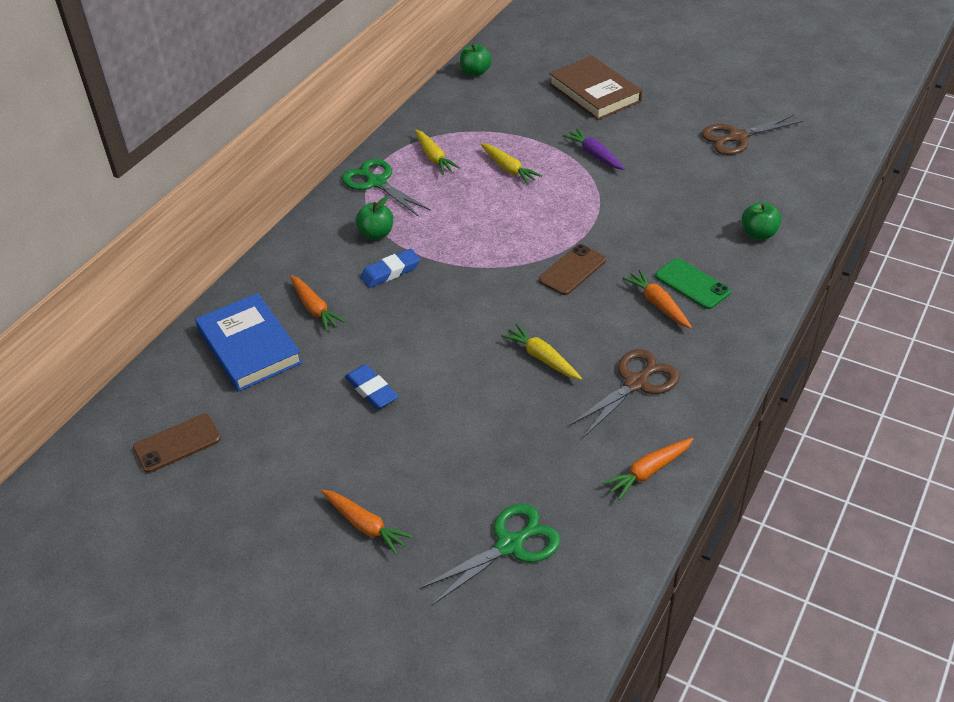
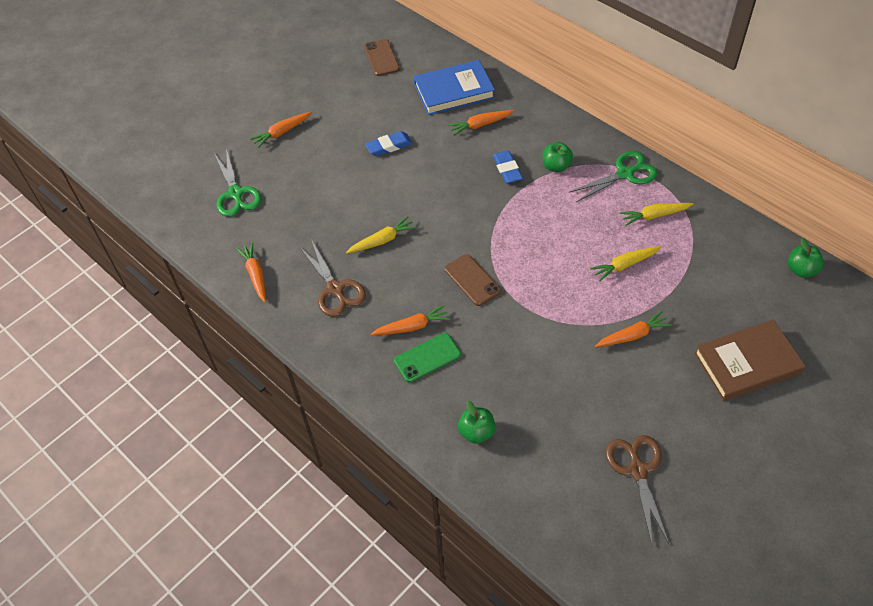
camera: 105 degrees right, 10 degrees up
(594, 155) = (632, 335): purple carrot -> orange carrot

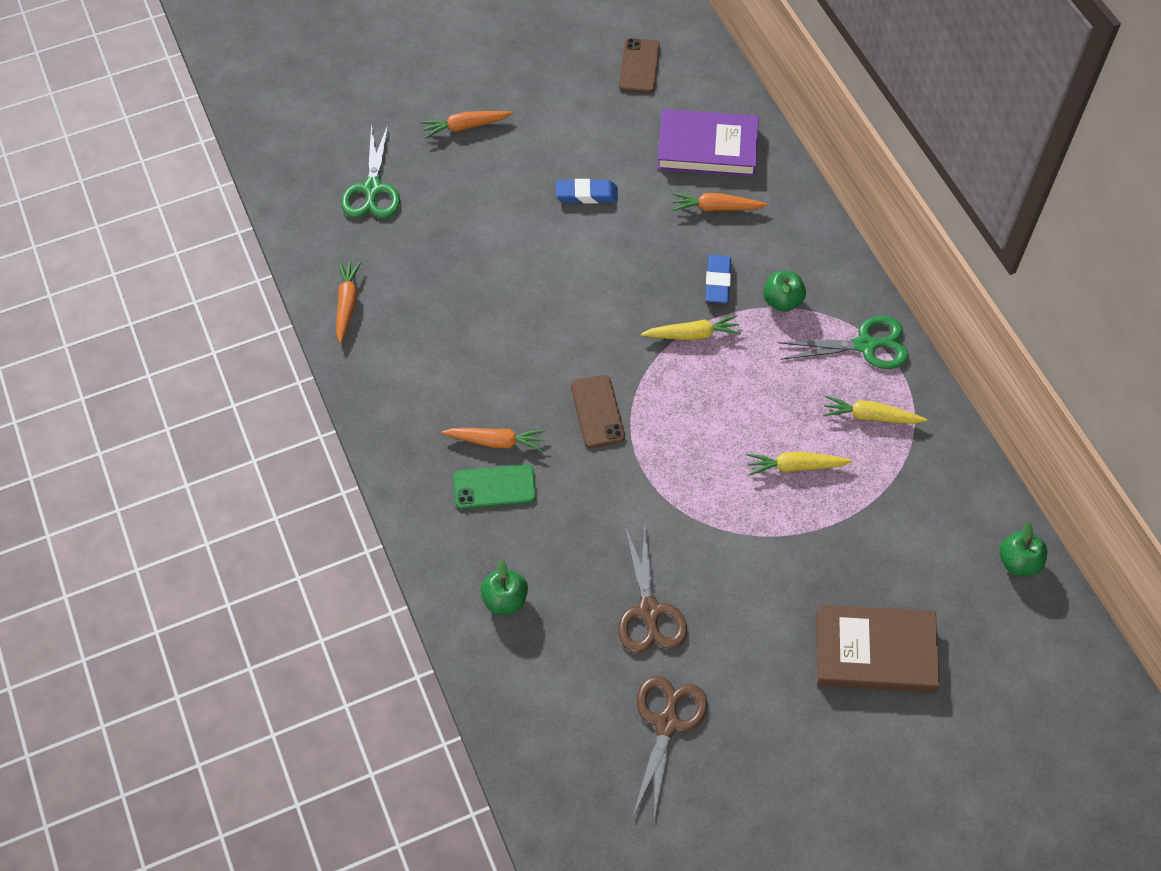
camera: 20 degrees right, 5 degrees up
(335, 289) = (430, 359): brown scissors -> brown scissors (649, 611)
(382, 240) = (516, 318): yellow carrot -> yellow carrot (692, 334)
(454, 91) = (707, 147): blue book -> purple book
(632, 335) = (754, 559): orange carrot -> none

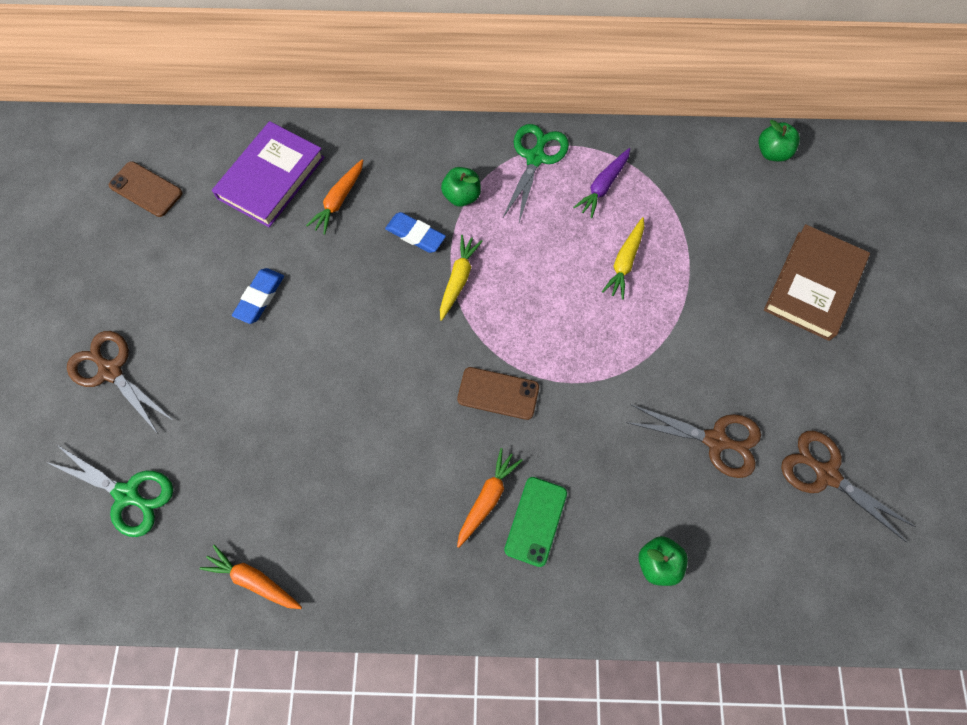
camera: 65 degrees left, 10 degrees up
(465, 127) = (110, 371): orange carrot -> brown scissors
(870, 416) = (603, 186): yellow carrot -> purple carrot

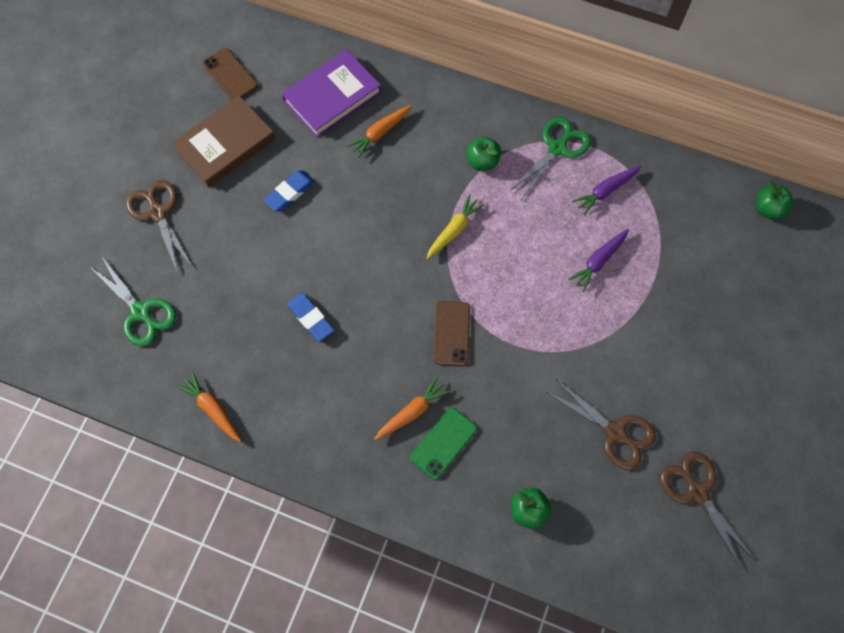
camera: 20 degrees right, 0 degrees up
(415, 235) = (432, 182): blue eraser -> blue eraser (311, 318)
(498, 393) = (451, 333): brown phone -> brown phone turned 60 degrees clockwise
(624, 262) = (598, 261): yellow carrot -> purple carrot
(813, 285) = (755, 334): brown book -> brown book (225, 144)

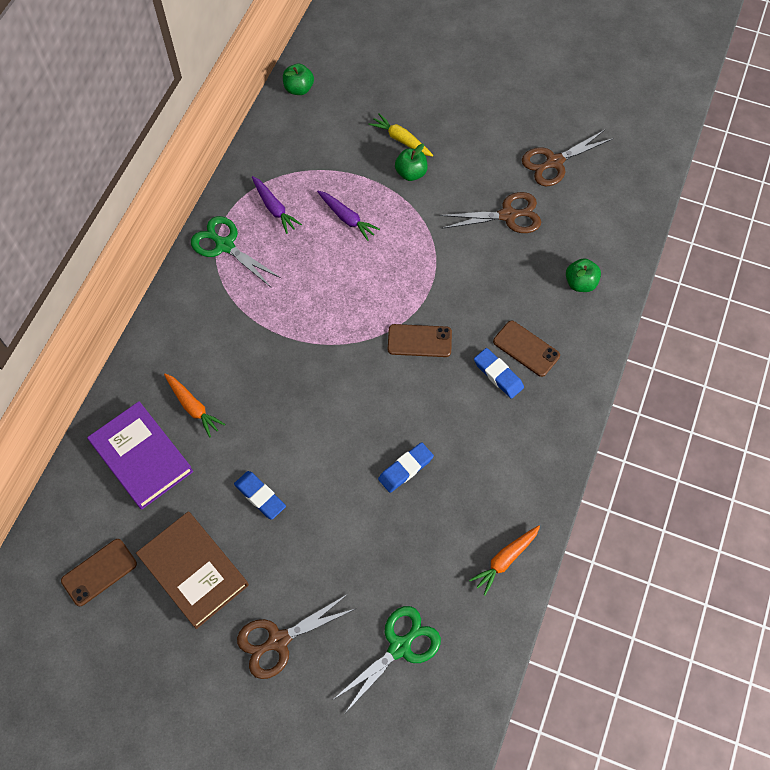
camera: 90 degrees left, 5 degrees down
(412, 412) = (498, 375): orange carrot -> blue eraser
(443, 443) = (526, 349): green phone -> brown phone
(454, 230) = (310, 337): yellow carrot -> yellow carrot (401, 140)
(482, 161) = (235, 311): green apple -> green apple (411, 173)
(616, 432) = (508, 215): brown scissors -> brown scissors turned 45 degrees clockwise

